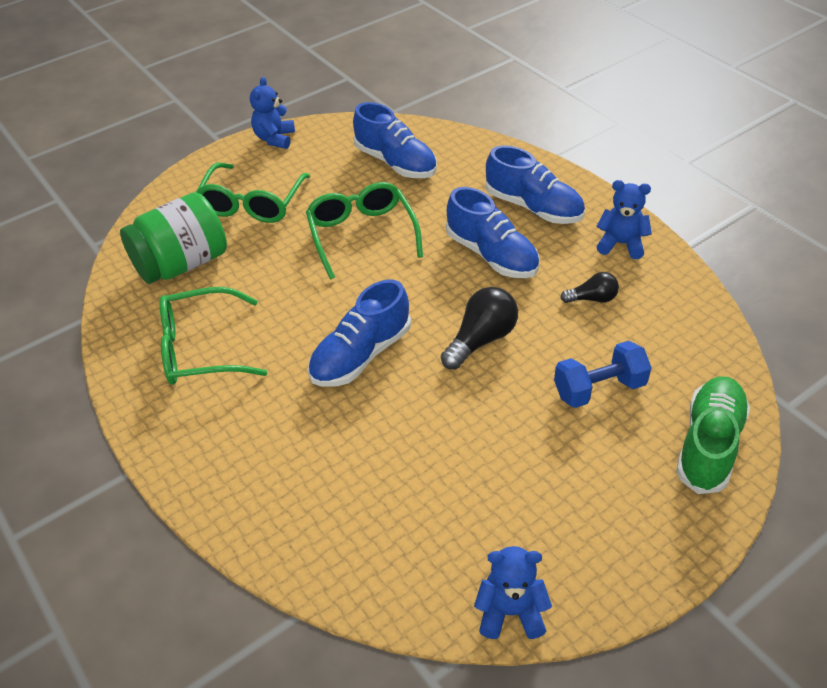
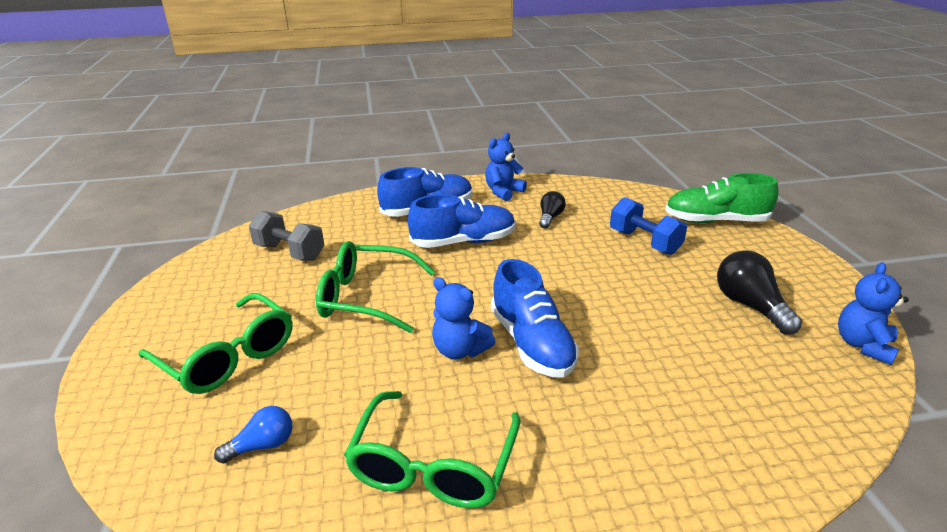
camera: 65 degrees left, 15 degrees down
(182, 264) = (262, 445): green jar -> blue light bulb
(275, 138) = (142, 312): blue teddy bear -> blue teddy bear (460, 350)
(396, 163) = (289, 252): blue shoe -> grey dumbbell
(481, 339) = (558, 274): black light bulb -> black light bulb (750, 306)
(599, 389) = (644, 242): blue dumbbell -> blue dumbbell turned 45 degrees counterclockwise
(709, 444) = (715, 221): green shoe -> green shoe turned 45 degrees counterclockwise

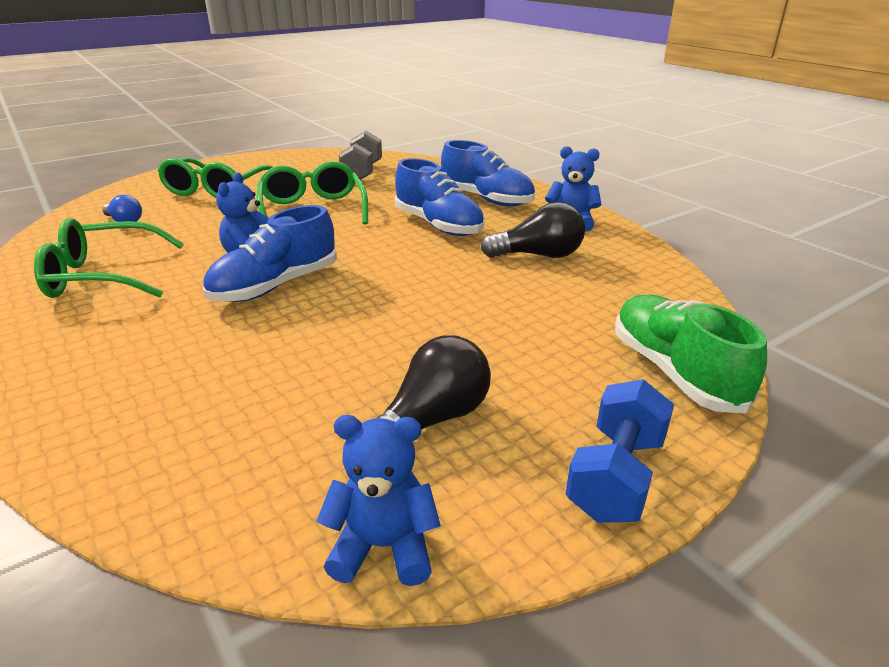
camera: 65 degrees right, 0 degrees up
(550, 218) = (538, 255): black light bulb -> black light bulb, size x1.66
(644, 242) = (540, 320): blue dumbbell -> blue dumbbell (615, 476)

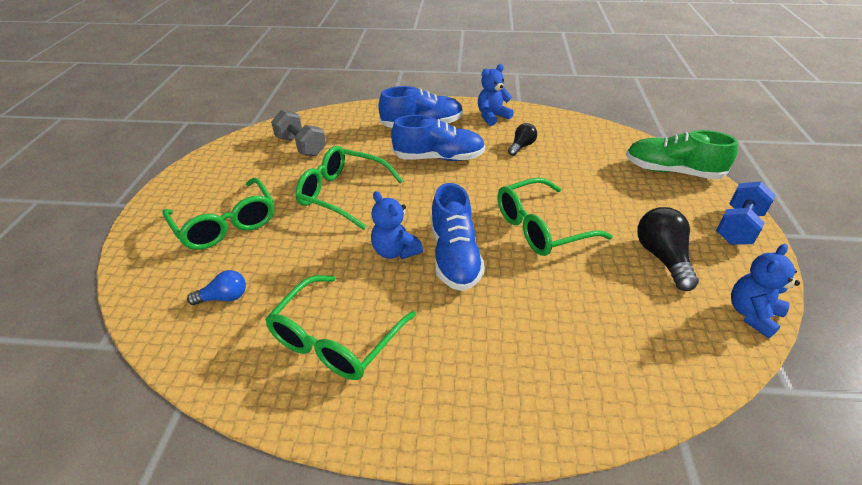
camera: 50 degrees left, 10 degrees up
(387, 315) = (541, 227): none -> green glasses
(538, 255) = (521, 146): black light bulb -> black light bulb, size x0.60
(615, 476) = (738, 227): blue dumbbell -> blue dumbbell turned 60 degrees clockwise

